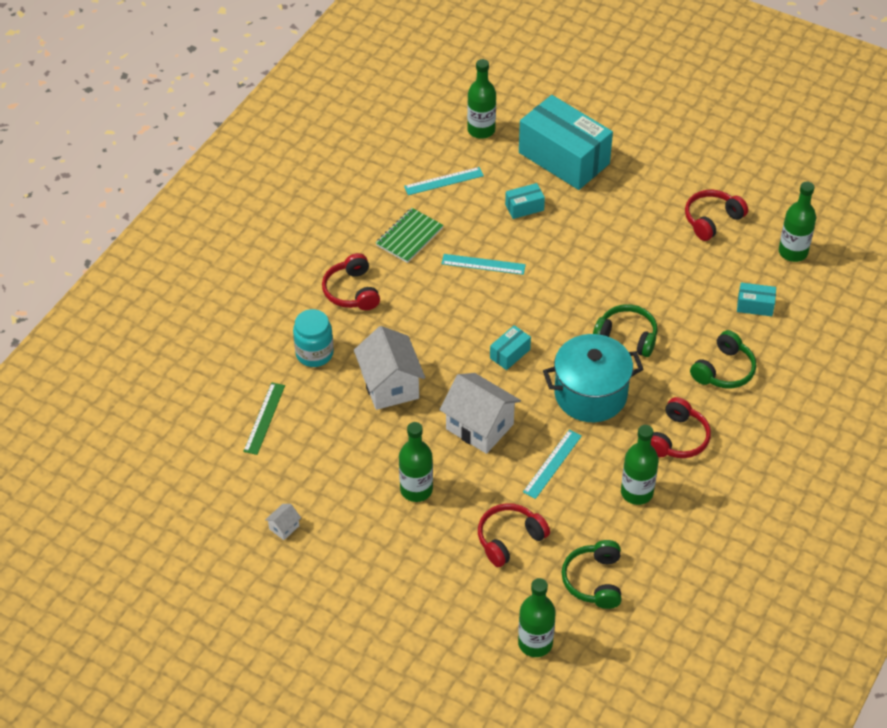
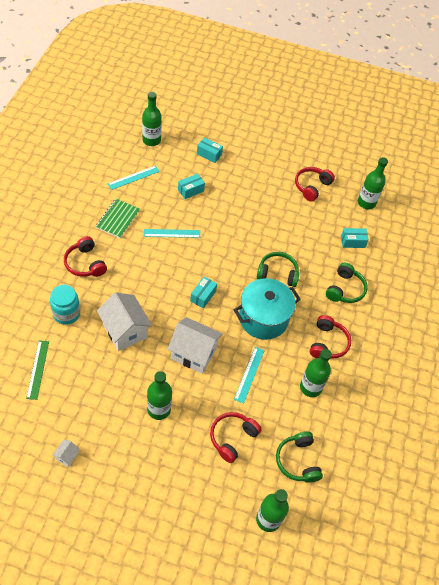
camera: 20 degrees left, 5 degrees up
(564, 158) = (209, 154): turquoise box -> turquoise box, size x0.42

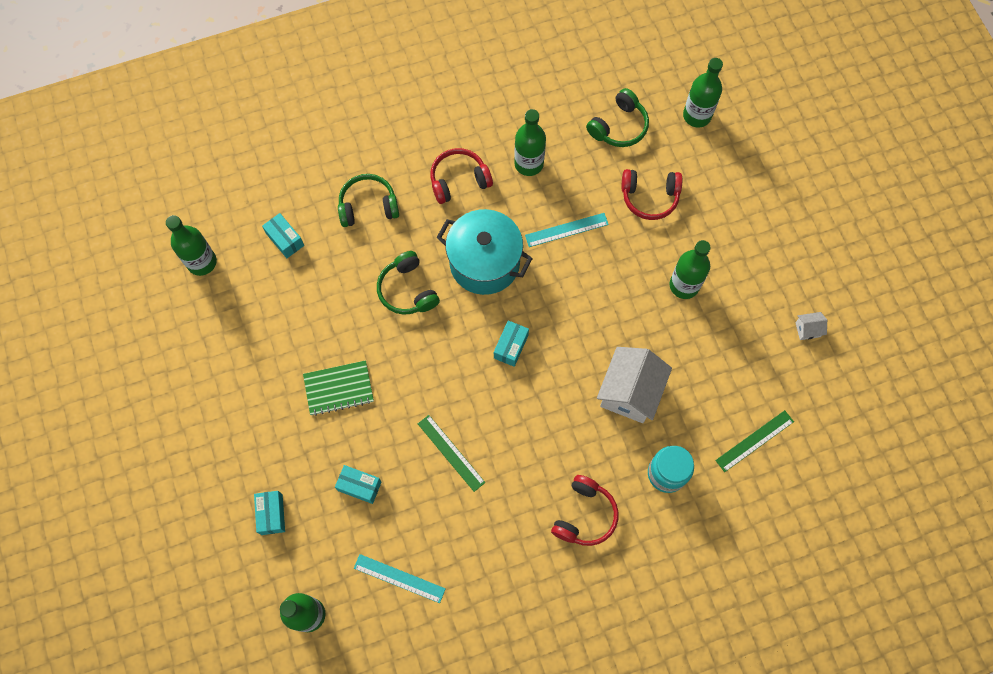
camera: 120 degrees left, 15 degrees up
(118, 219) = (486, 536): green notebook -> green notebook (339, 388)
(172, 233) = (451, 452): turquoise ruler -> green ruler
(193, 353) = (592, 301): white house -> none
(203, 296) = (511, 346): turquoise box -> turquoise box turned 60 degrees counterclockwise
(311, 186) = (226, 343): red headphones -> none

